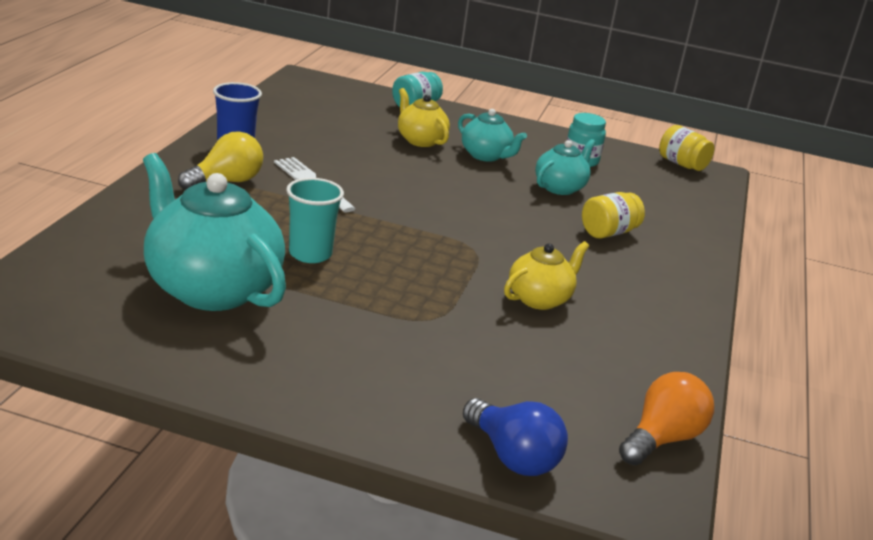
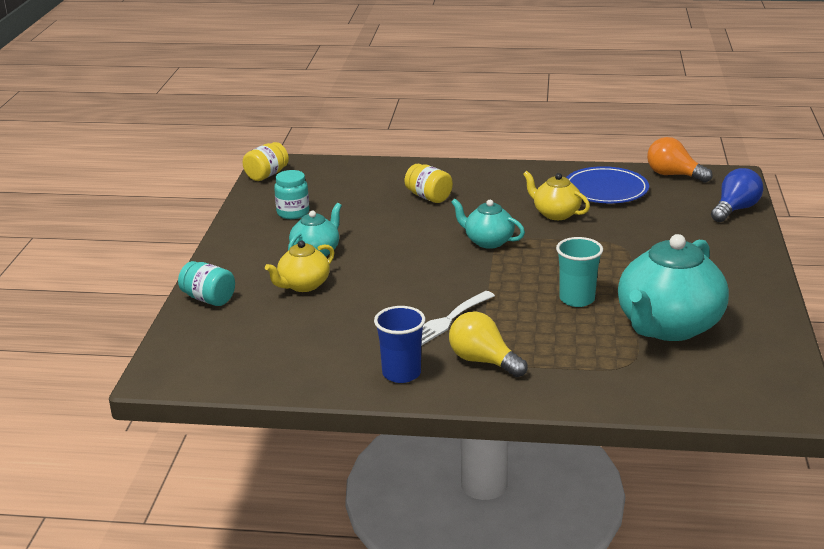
camera: 95 degrees left, 0 degrees up
(560, 187) = (360, 218): turquoise teapot -> turquoise teapot (488, 241)
(611, 358) = (606, 190): none -> blue plate

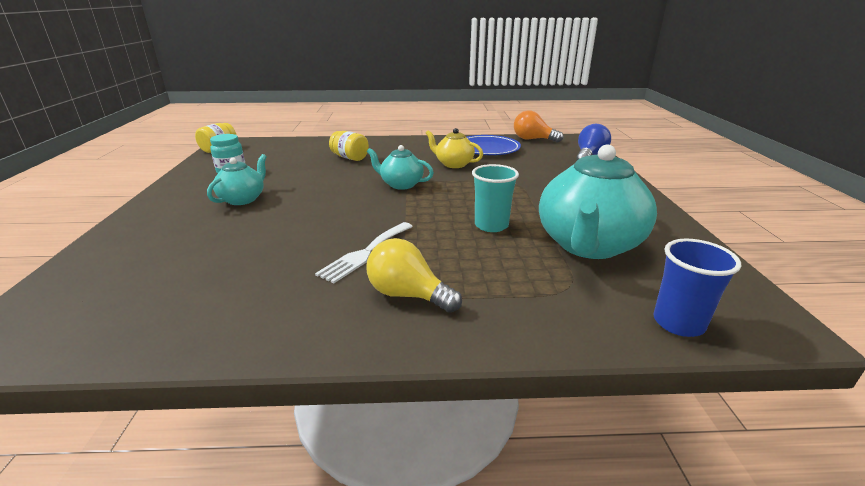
camera: 10 degrees left, 0 degrees up
(208, 299) = (111, 246): turquoise jar -> none
(303, 285) = (220, 227): yellow teapot -> none
(401, 373) = (310, 318): blue cup -> blue cup (678, 323)

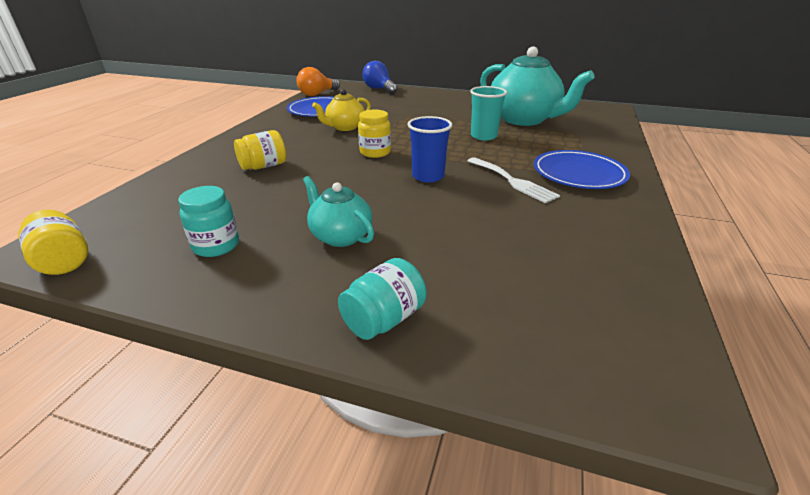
camera: 70 degrees left, 5 degrees up
(137, 228) = (384, 319): none -> turquoise jar
(401, 184) = (375, 152): turquoise teapot -> yellow jar
(408, 295) = (578, 174): yellow light bulb -> blue plate
(678, 323) = (608, 122): blue cup -> blue cup (428, 176)

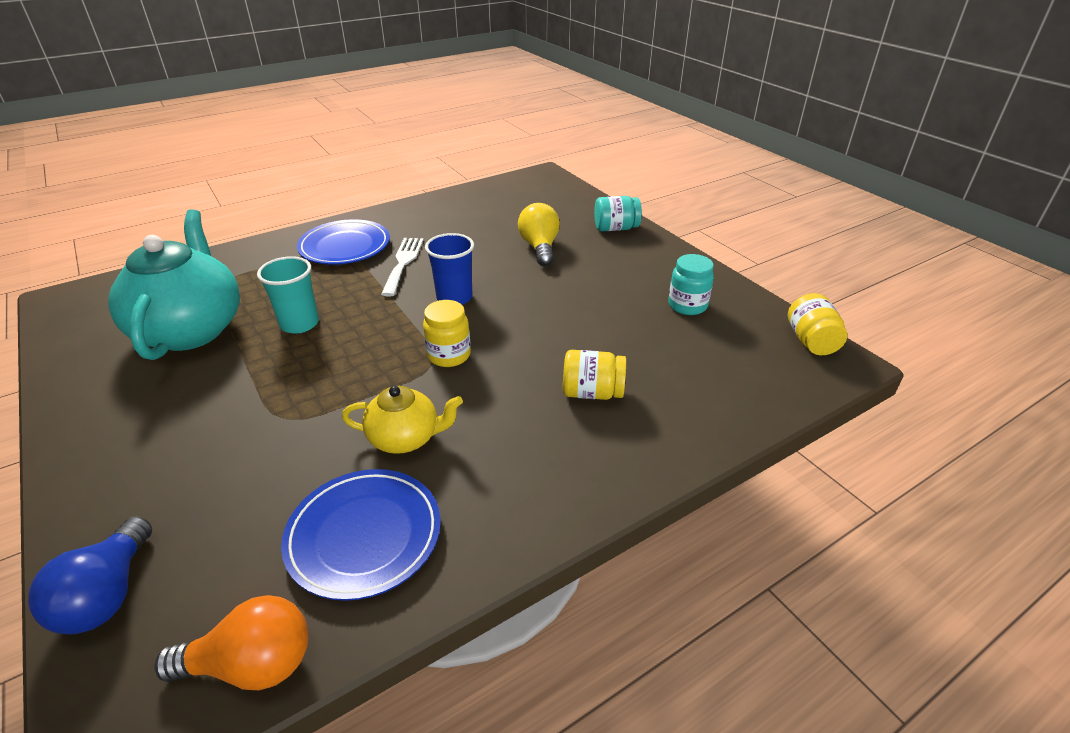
camera: 140 degrees left, 5 degrees up
(340, 236) = (592, 276): turquoise teapot -> none
(434, 243) = (540, 247): none -> yellow light bulb

